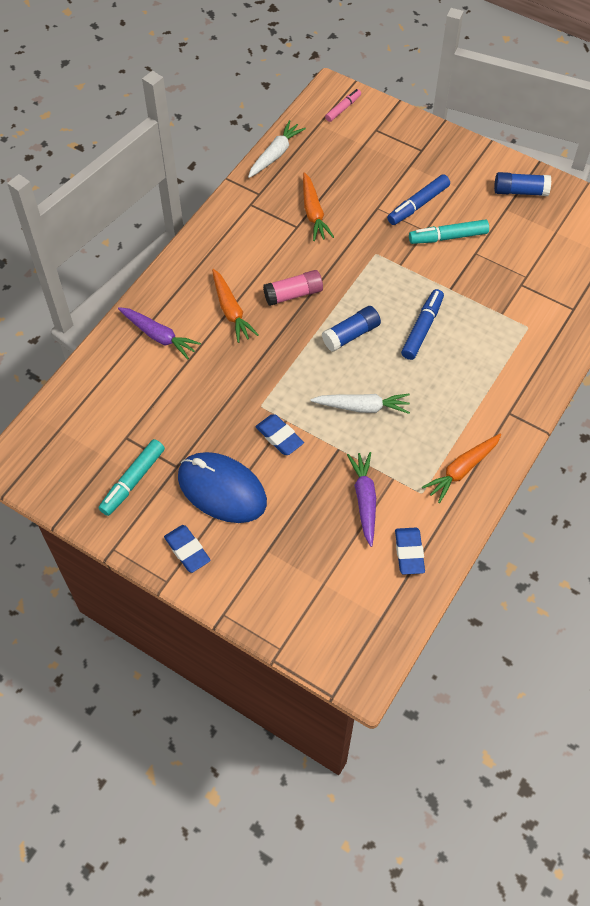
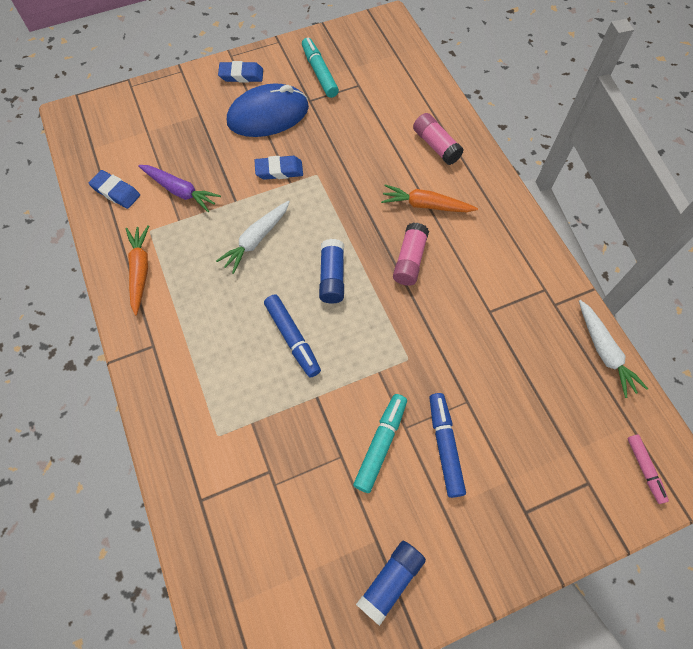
camera: 125 degrees right, 5 degrees up
(159, 336) = (436, 146): purple carrot -> pink glue stick
(313, 213) = (498, 337): orange carrot -> none

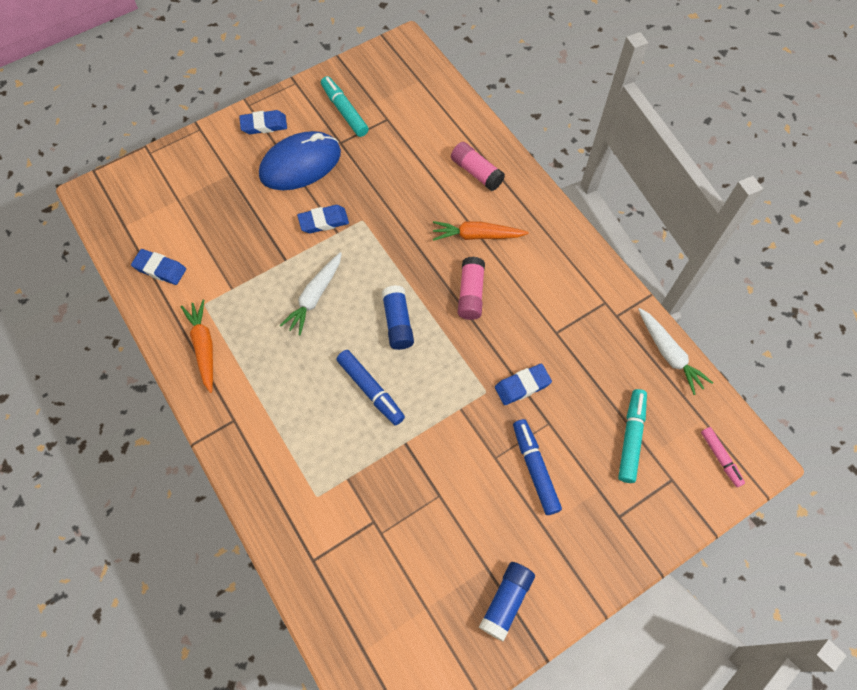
camera: 10 degrees left, 0 degrees up
(180, 191) = (227, 258): purple carrot -> none
(380, 444) = (474, 477): turquoise marker -> turquoise marker (631, 438)
(446, 359) = (522, 386): none -> blue eraser

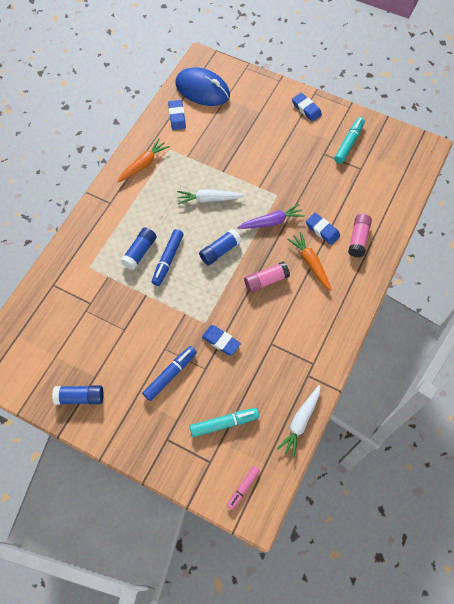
camera: 60 degrees right, 0 degrees up
(300, 164) = (292, 142): blue mouse -> blue mouse (202, 90)
(323, 221) = (262, 176): blue eraser -> blue eraser (322, 230)
(337, 419) = (140, 252): none -> blue glue stick
(395, 245) = (271, 221): none -> purple carrot

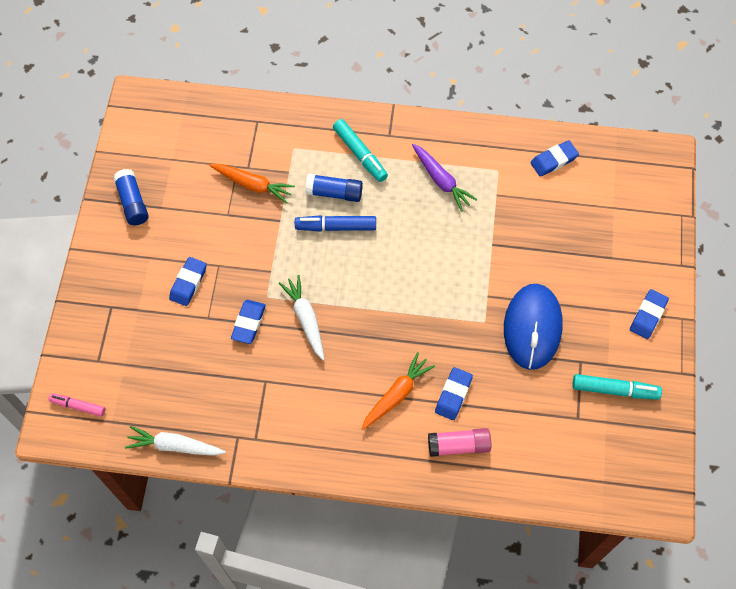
camera: 70 degrees right, 0 degrees up
(143, 164) = (461, 150): orange carrot -> orange carrot (253, 185)
(170, 374) = (188, 283): blue marker -> blue eraser
(202, 90) = (614, 174): blue mouse -> blue mouse (532, 327)
(208, 199) = (442, 242): white carrot -> white carrot (305, 319)
(220, 251) = (371, 280): blue glue stick -> none
(224, 423) = (147, 361): turquoise marker -> turquoise marker (360, 154)
(266, 280) = (350, 348): pink glue stick -> none
(271, 221) = (440, 328): purple carrot -> purple carrot (441, 181)

